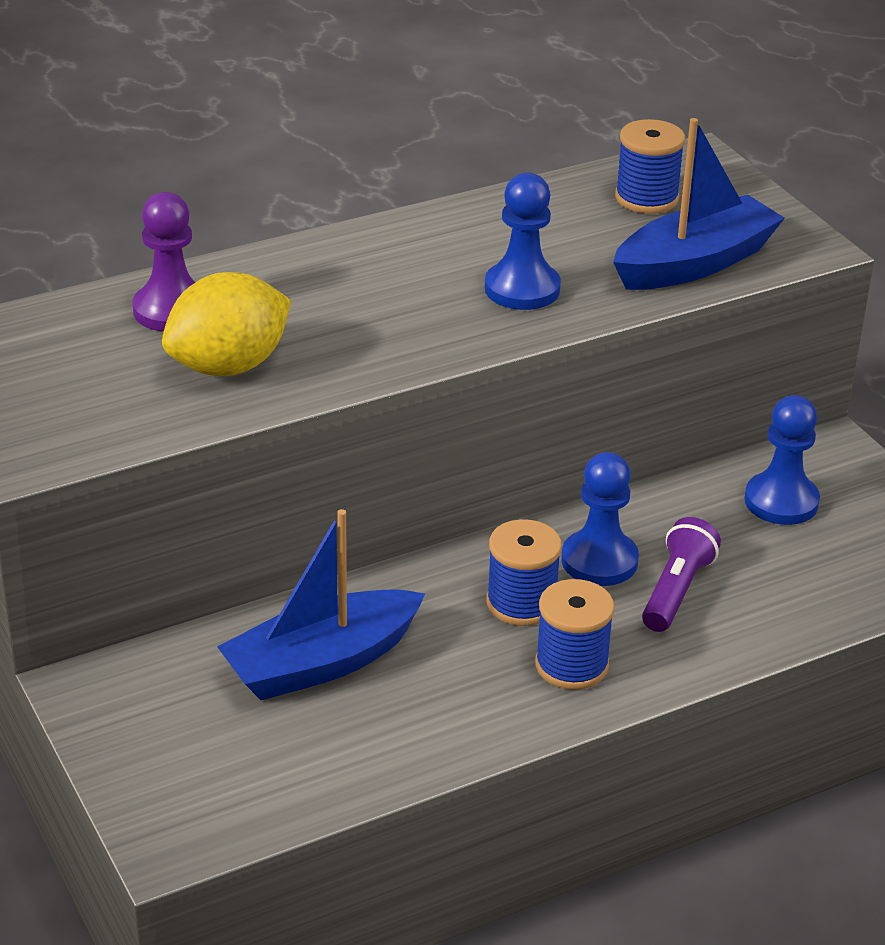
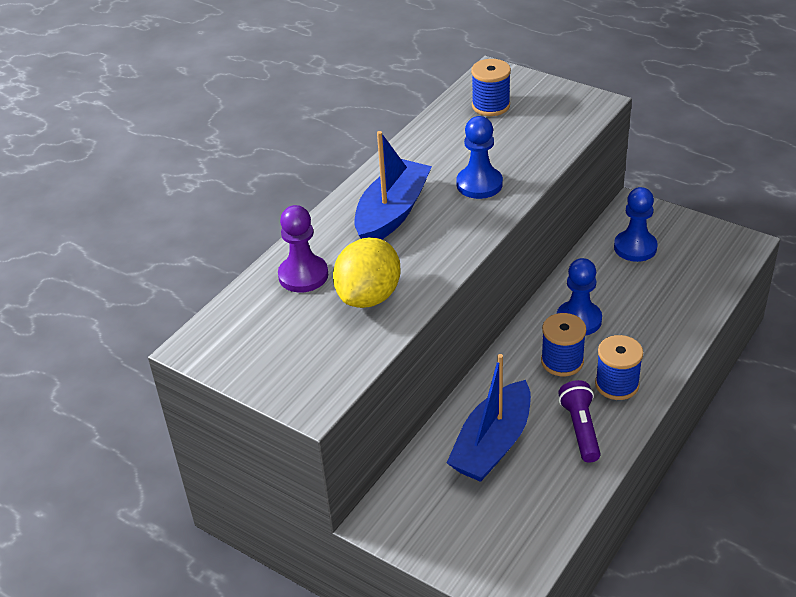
camera: 25 degrees left, 5 degrees up
(676, 590) = (629, 319): purple flashlight -> purple flashlight (580, 429)
(694, 263) = (550, 134): blue boat -> blue boat (392, 213)

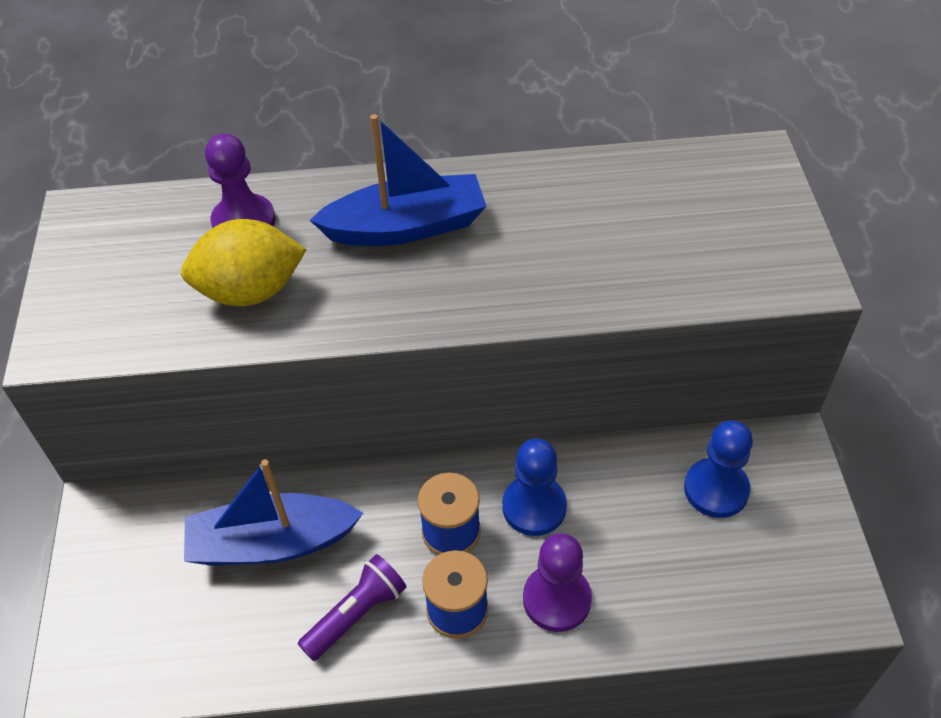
camera: 50 degrees right, 10 degrees up
(479, 184) = (527, 267): blue pawn -> none
(491, 106) = (688, 191): blue spool -> none
(646, 342) = (556, 599): none -> purple pawn

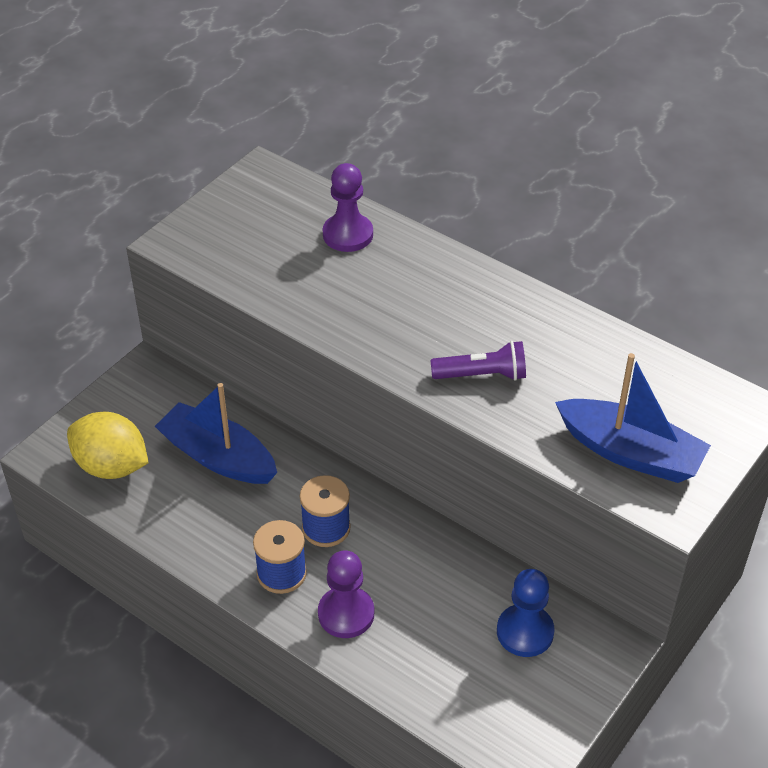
camera: 40 degrees right, 5 degrees down
(250, 291) = (307, 279): yellow lemon -> yellow lemon (111, 466)
(356, 614) = (223, 531): purple flashlight -> purple flashlight (482, 375)
(406, 227) = (441, 300): blue boat -> blue boat (630, 452)
(534, 507) = (392, 552): blue pawn -> none

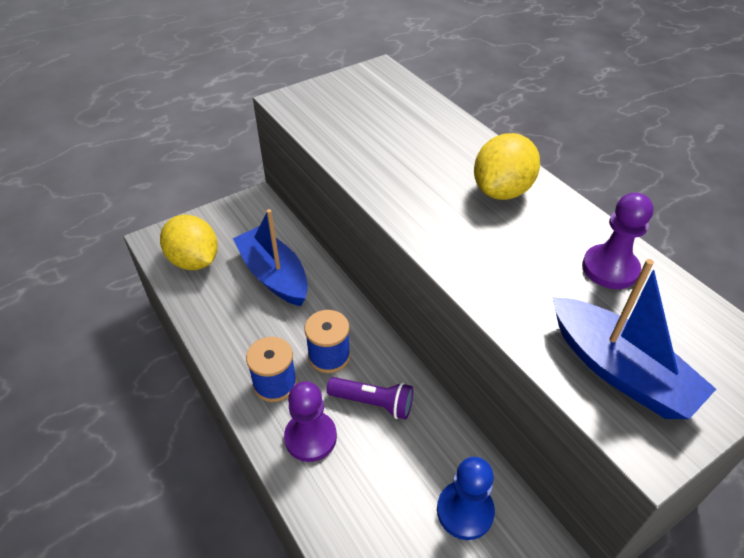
camera: 20 degrees right, 0 degrees up
(348, 234) = (424, 123): purple pawn -> purple pawn (610, 268)
(464, 299) = (502, 191): none -> yellow lemon
(482, 375) = (493, 256): purple flashlight -> purple flashlight (373, 403)

